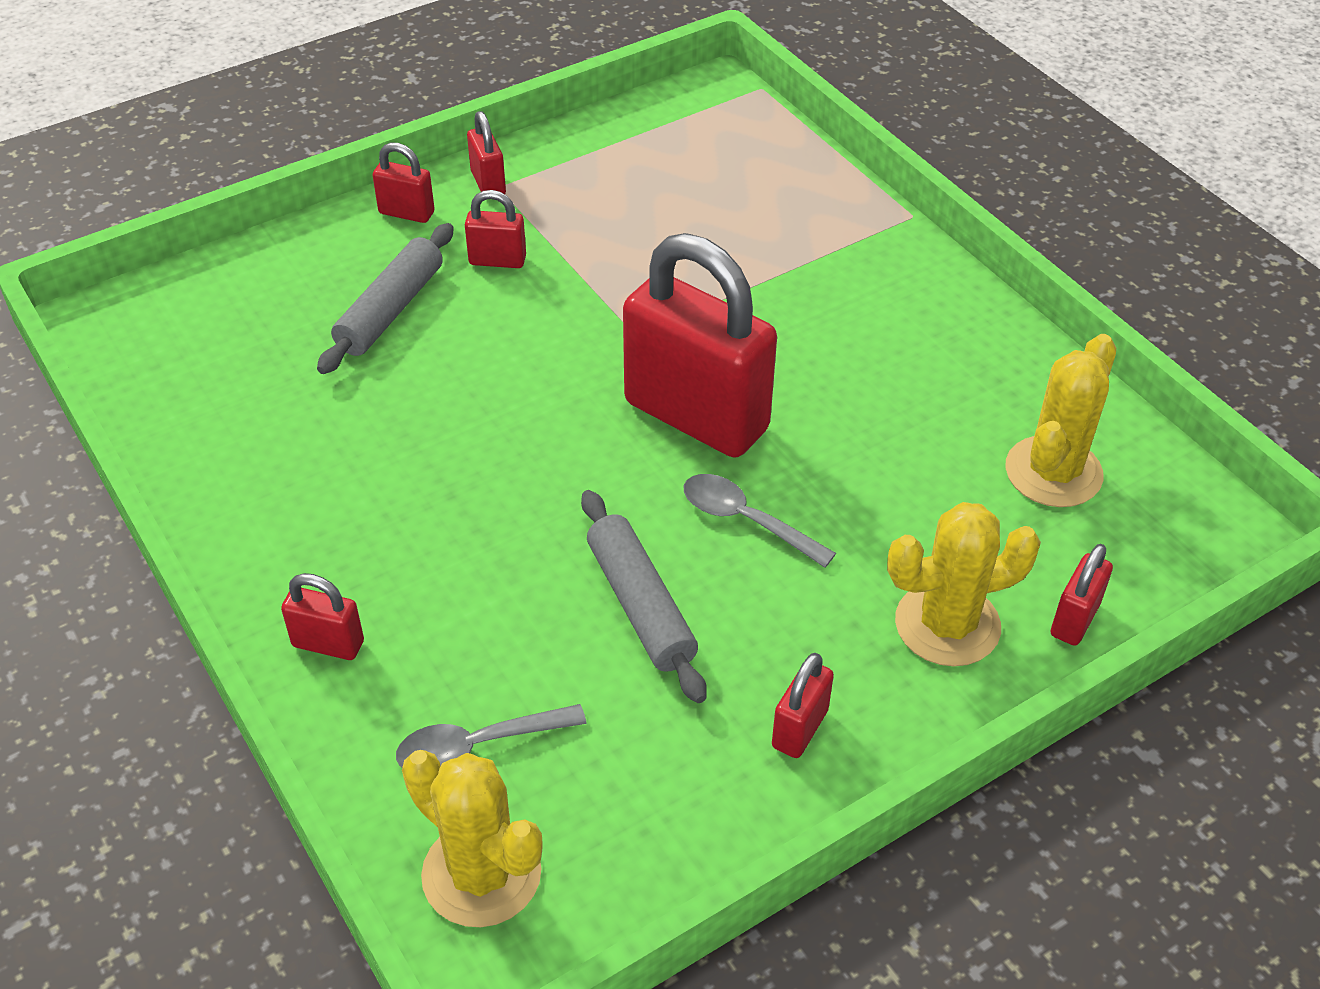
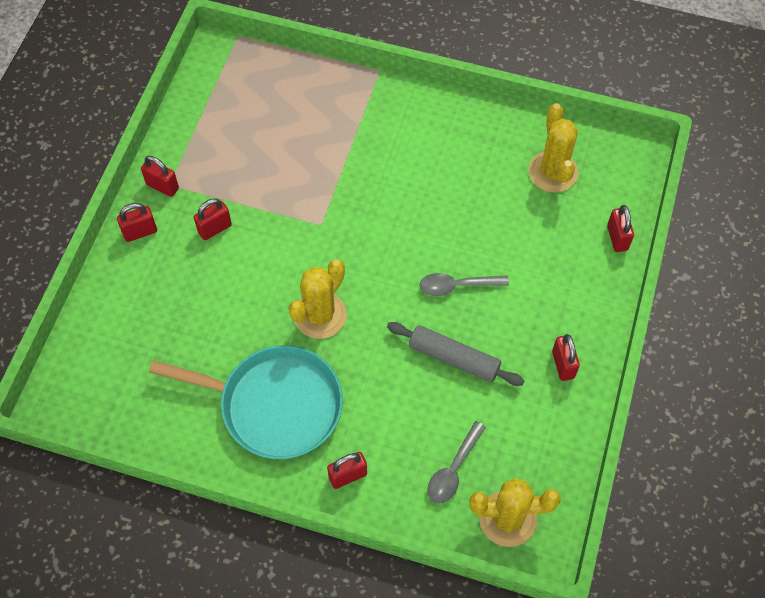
camera: 40 degrees left, 15 degrees up
(338, 495) = (275, 405): none -> turquoise pan
(390, 310) = (193, 293): grey rolling pin -> none
(696, 416) = (388, 249): red padlock -> none
(947, 625) = (575, 276): yellow cactus -> yellow cactus (320, 315)

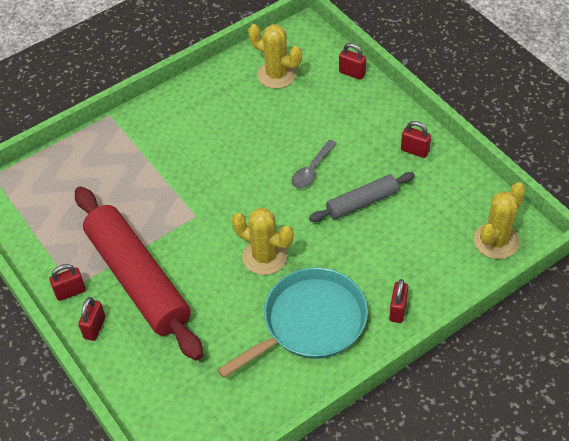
camera: 50 degrees left, 10 degrees down
(215, 228) = (138, 279): red padlock -> red rolling pin
(320, 315) = (265, 256): yellow cactus -> yellow cactus turned 45 degrees counterclockwise
(453, 469) = (440, 249): grey spoon -> none

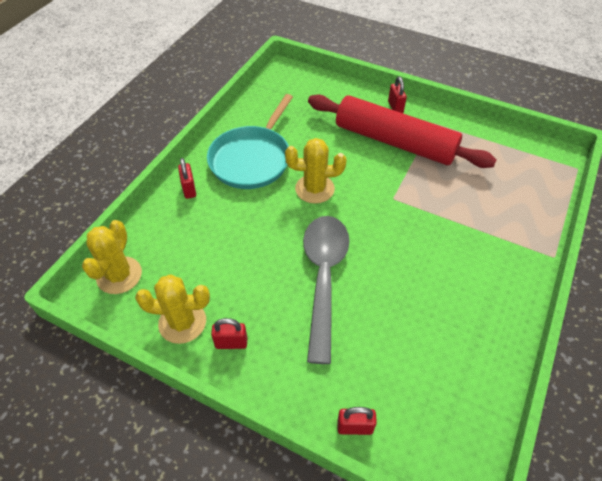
camera: 150 degrees right, 0 degrees up
(70, 292) = (431, 119): red padlock -> none
(276, 75) = (439, 382): yellow cactus -> yellow cactus (182, 322)
(312, 170) = (323, 277): grey spoon -> grey spoon, size x2.12
(362, 202) = (259, 264): grey rolling pin -> none

